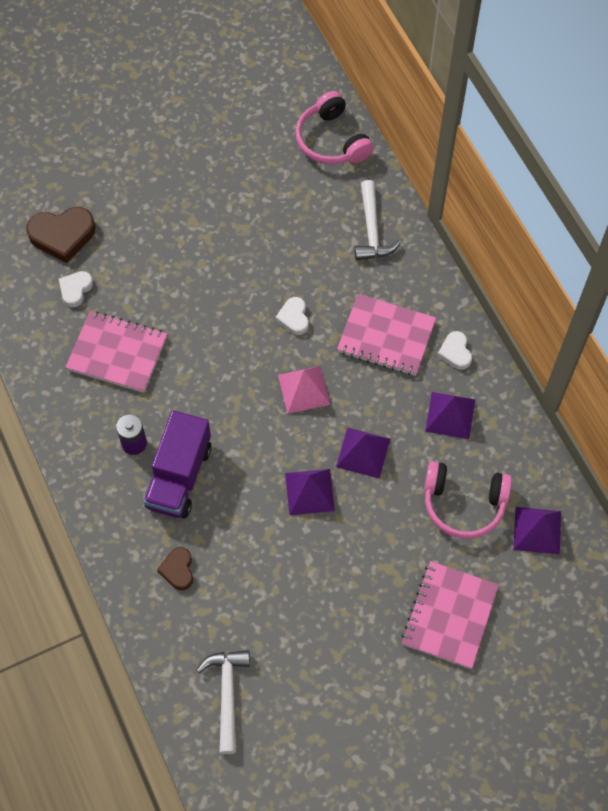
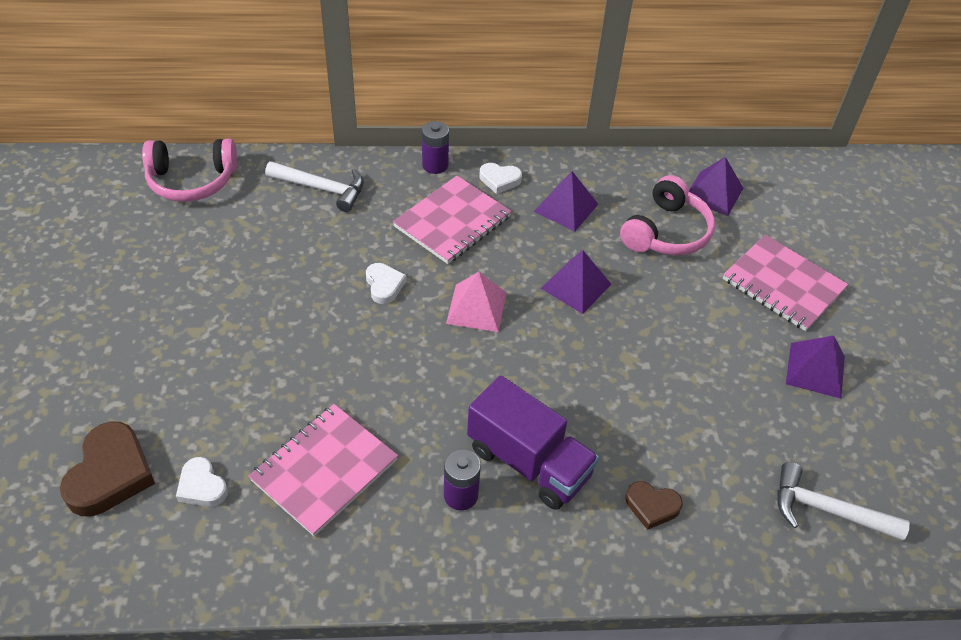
camera: 70 degrees left, 15 degrees down
(294, 318) = (384, 285): white heart -> white heart turned 120 degrees counterclockwise
(309, 491) = (602, 346): purple pyramid -> purple pyramid (815, 370)
(445, 297) = (435, 165): none -> purple battery

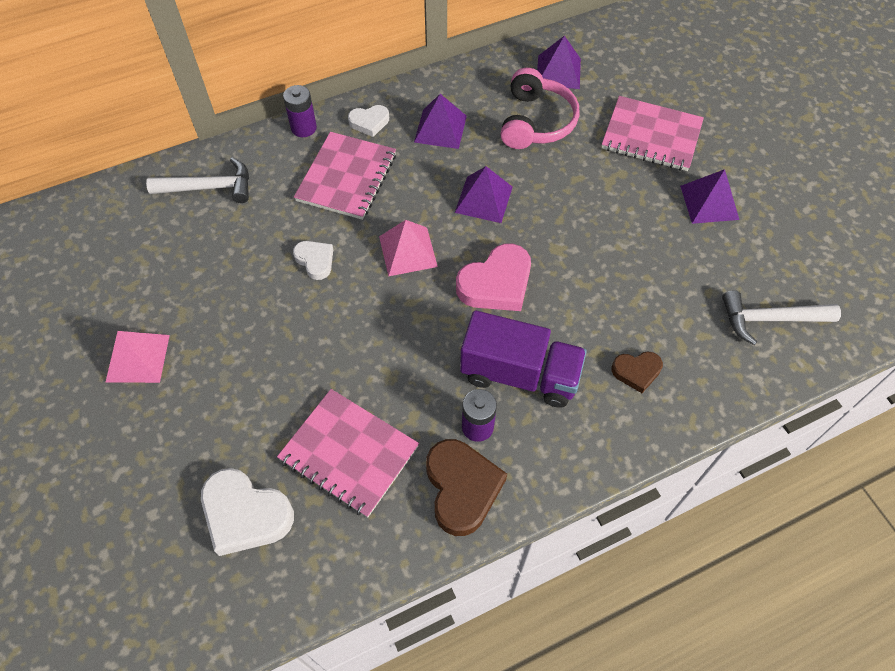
camera: 20 degrees left, 10 degrees up
(110, 474) = (153, 539): brown heart -> brown heart (462, 488)
(181, 312) = (137, 358): none -> pink pyramid
(192, 181) = (77, 223): pink headphones -> none
(202, 486) = (245, 514): white heart -> white heart, size x1.76
(324, 470) = (349, 453): pink notebook -> pink notebook turned 75 degrees counterclockwise
(548, 368) = (496, 283): none -> pink heart

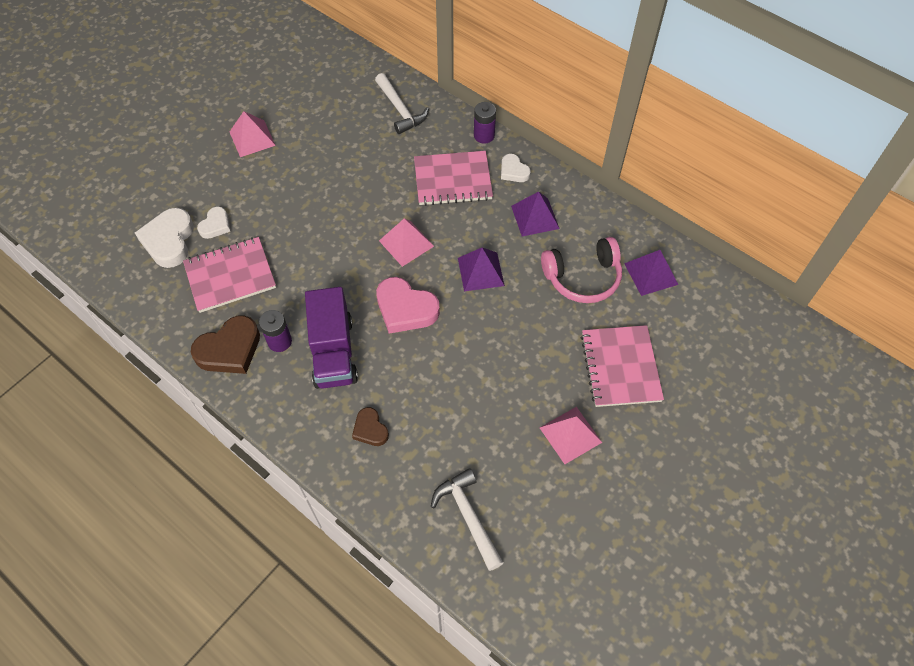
camera: 65 degrees right, 0 degrees up
(315, 261) = (370, 194): white heart -> white heart (215, 225)
(349, 453) = (230, 276): pink notebook -> pink notebook turned 60 degrees clockwise
(709, 202) = (570, 435): purple pyramid -> pink pyramid

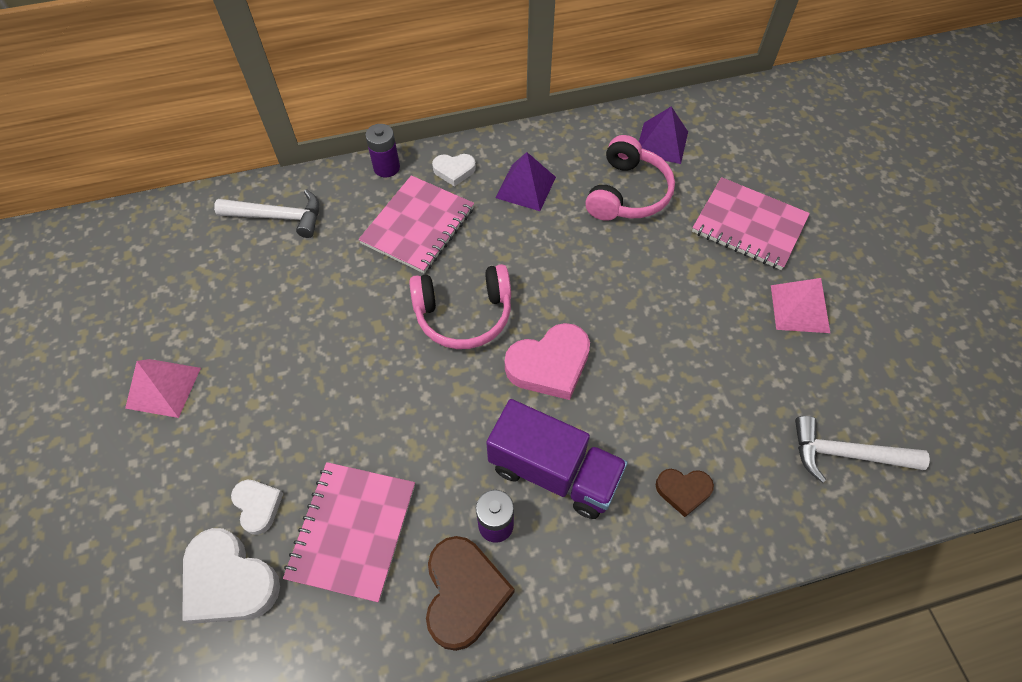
camera: 55 degrees left, 0 degrees up
(406, 243) = (464, 315): pink pyramid -> pink headphones
(481, 271) = (555, 269): purple pyramid -> none

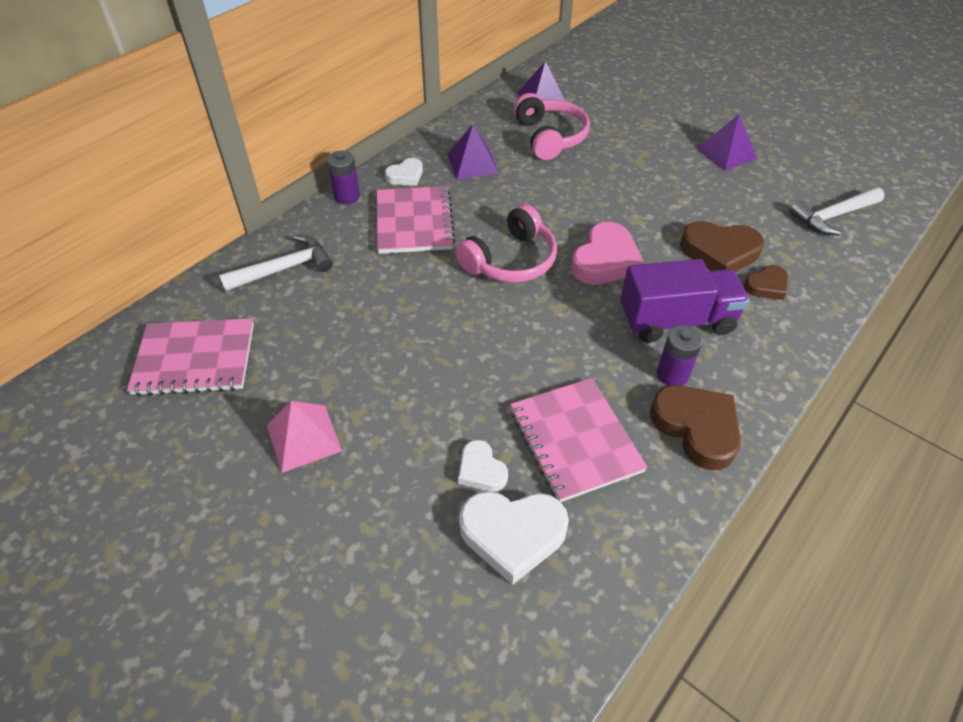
camera: 35 degrees left, 10 degrees down
(258, 506) = (481, 470): white heart -> white heart turned 150 degrees counterclockwise
(672, 423) = (719, 252): none -> brown heart
(748, 225) = (648, 122): pink notebook -> pink notebook (195, 359)
(799, 308) = (726, 153): pink pyramid -> purple pyramid

